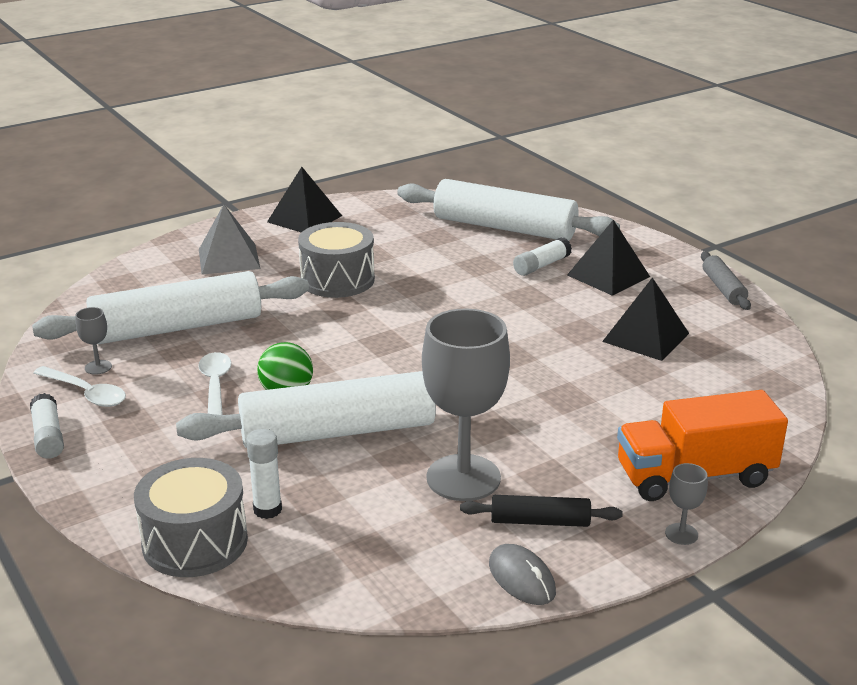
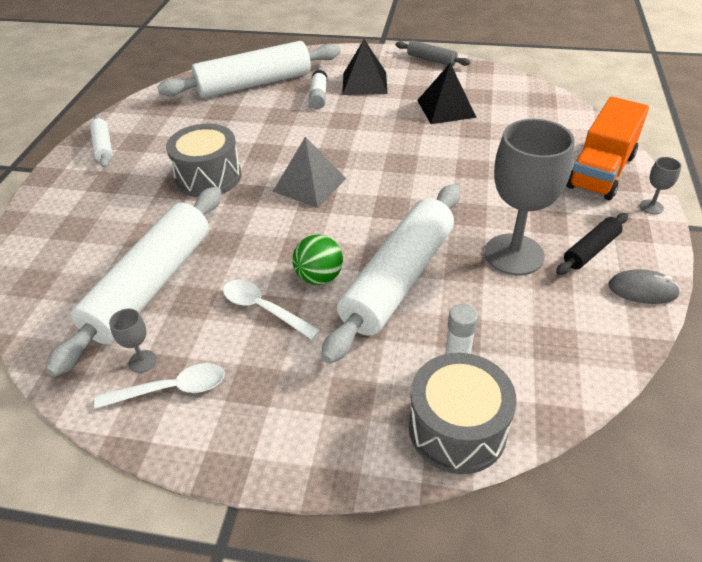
camera: 45 degrees left, 15 degrees up
(48, 436) = (205, 448): white glue stick -> none
(229, 258) = (96, 208): grey pyramid -> grey pyramid (309, 184)
(304, 218) = (103, 147): black pyramid -> white rolling pin

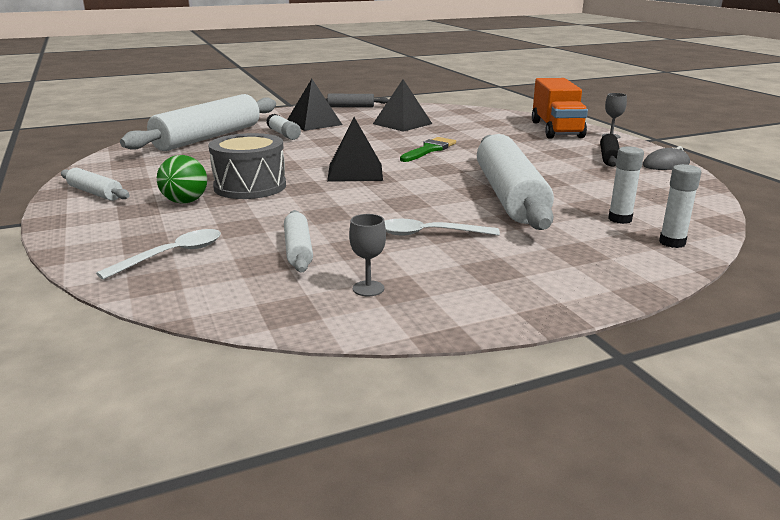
camera: 35 degrees left, 20 degrees down
(151, 285) = (298, 249): white rolling pin -> white rolling pin, size x0.46
(172, 389) = (425, 293): white spoon -> white spoon (172, 255)
(309, 184) = (355, 172): grey pyramid -> black pyramid
(319, 277) = (447, 209): green ball -> green ball (185, 201)
(417, 168) = (429, 150): none -> green brush
(457, 429) = (672, 242): grey drum -> white glue stick
(514, 254) = (566, 169): grey goblet -> none

